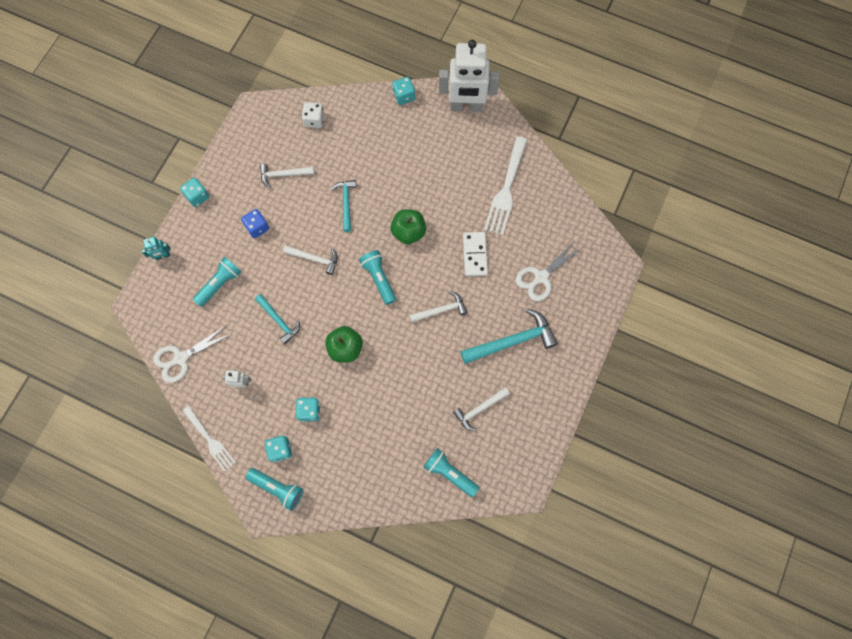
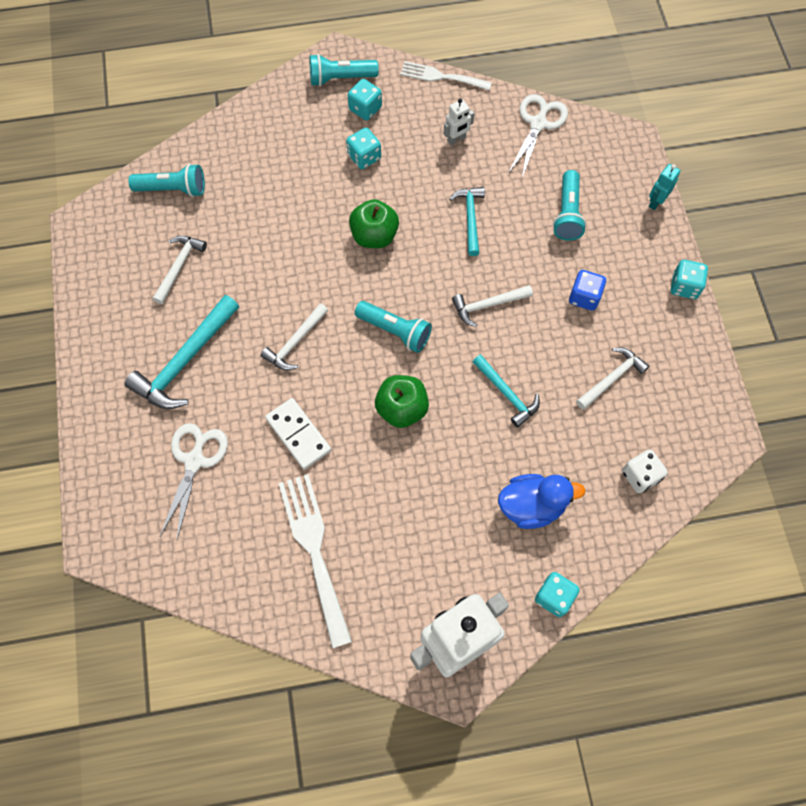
camera: 145 degrees right, 5 degrees down
(279, 321) = (470, 218): turquoise hammer -> turquoise hammer turned 75 degrees clockwise
(380, 141) = (531, 506): none -> blue duck

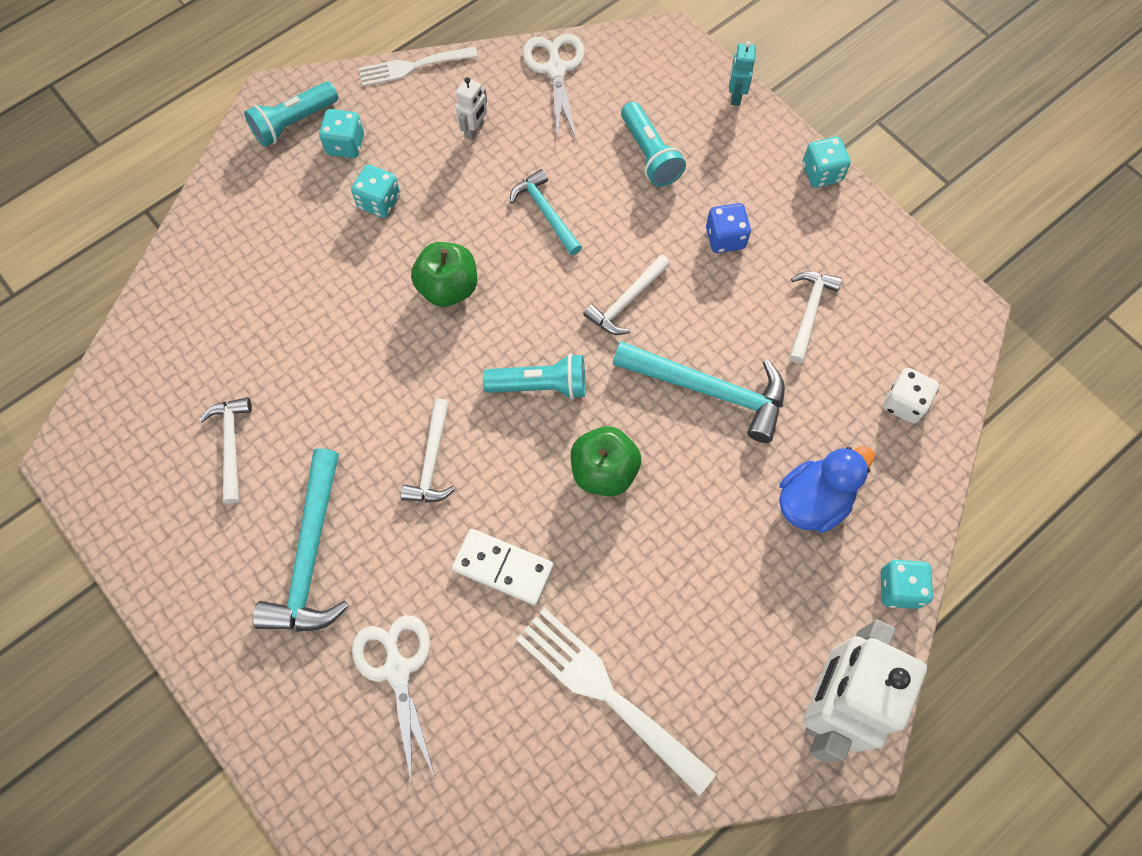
camera: 30 degrees left, 0 degrees up
(173, 189) = (165, 354): turquoise flashlight -> none
(507, 394) = (709, 390): turquoise hammer -> turquoise hammer, size x1.65

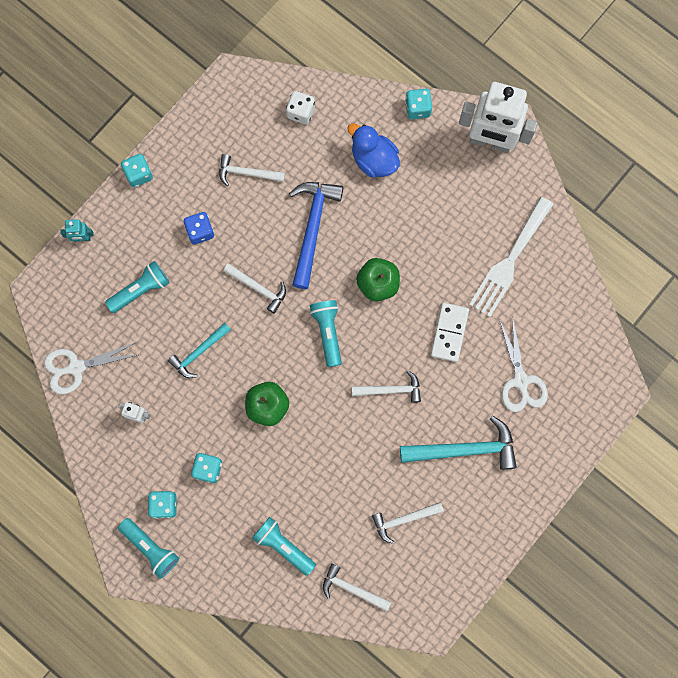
camera: 100 degrees left, 10 degrees up
(157, 357) = (352, 588): none -> white hammer
(246, 278) = (283, 546): none -> turquoise flashlight
(397, 670) = (521, 381): white scissors -> white scissors turned 75 degrees counterclockwise
(412, 67) = (88, 473): white fork -> none
(709, 390) = (313, 228): turquoise hammer -> blue hammer

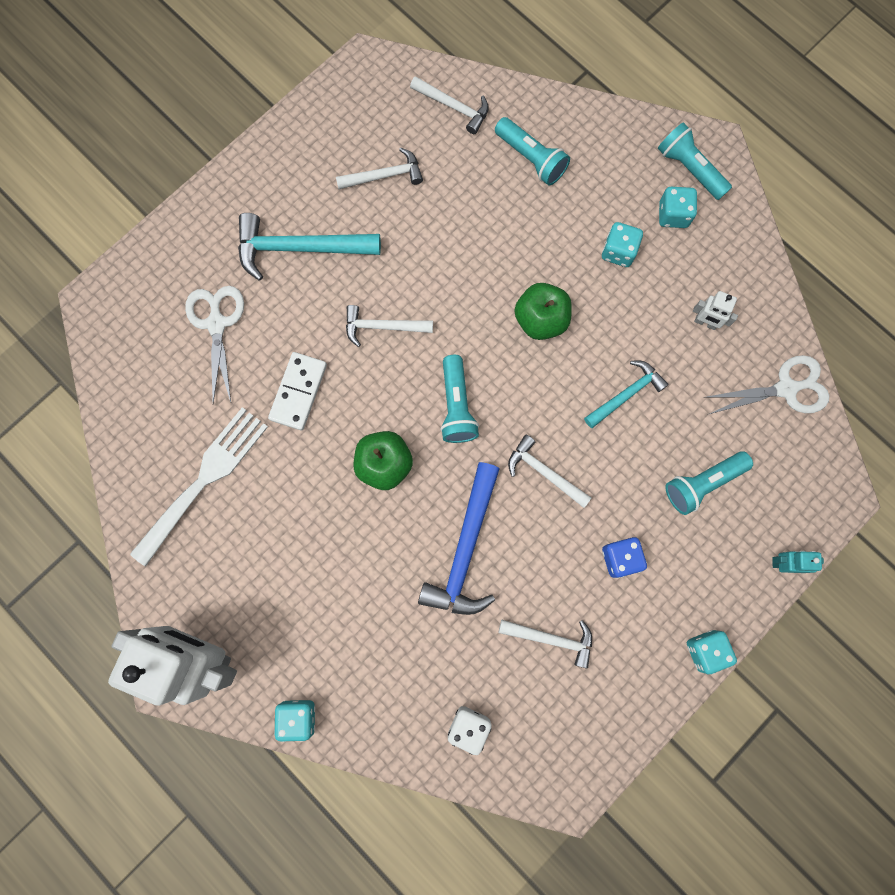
camera: 175 degrees left, 0 degrees up
(374, 159) = (370, 643): blue duck -> none

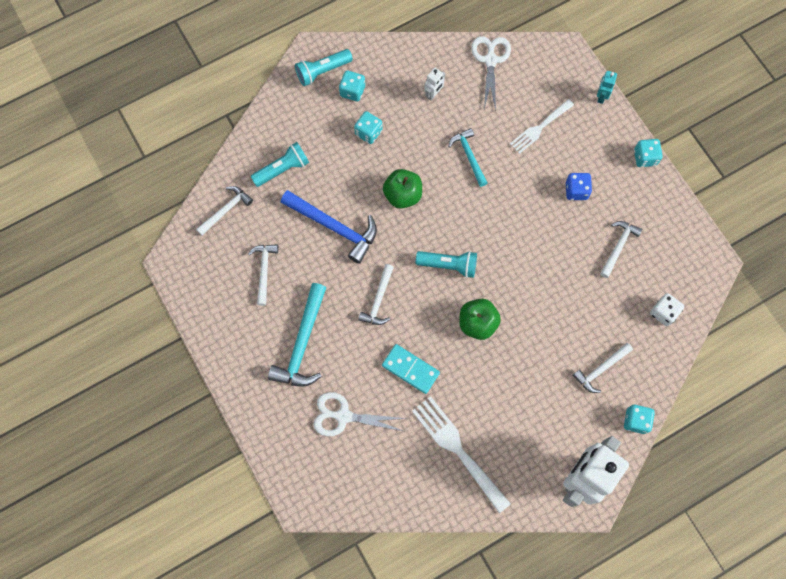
camera: 75 degrees left, 5 degrees down
(298, 392) = (410, 369): white domino -> turquoise domino
(465, 549) = (548, 285): blue hammer -> blue hammer (334, 227)
(544, 472) = (508, 221): white hammer -> white hammer (600, 369)
(702, 483) = (539, 128): turquoise flashlight -> white fork

